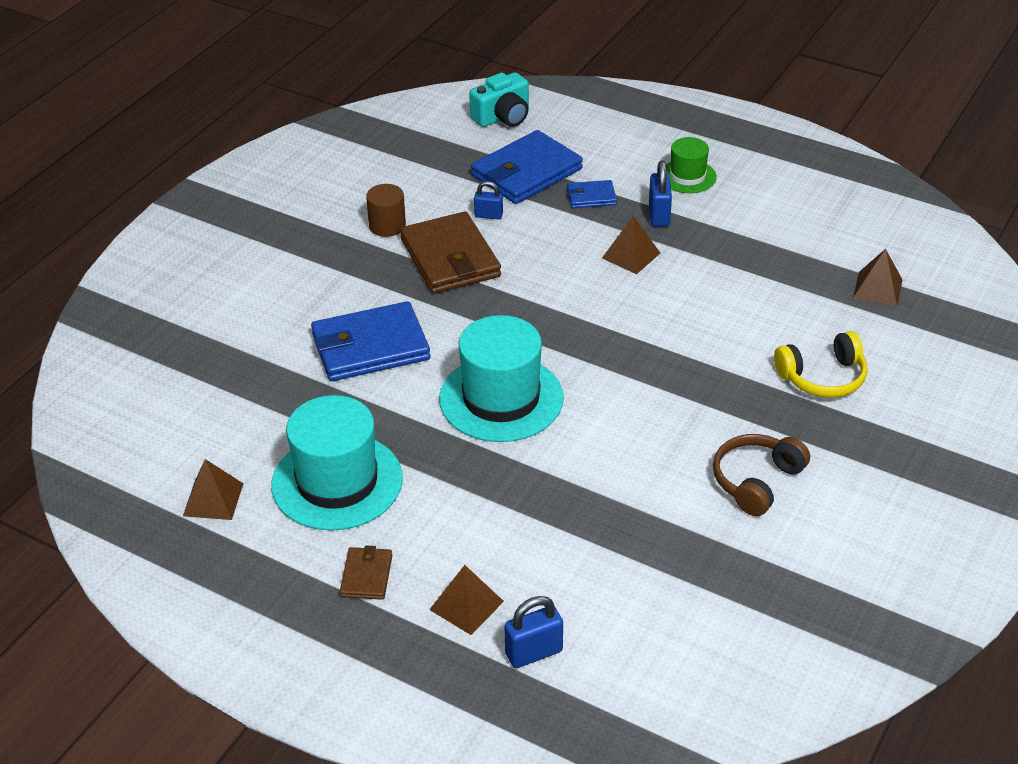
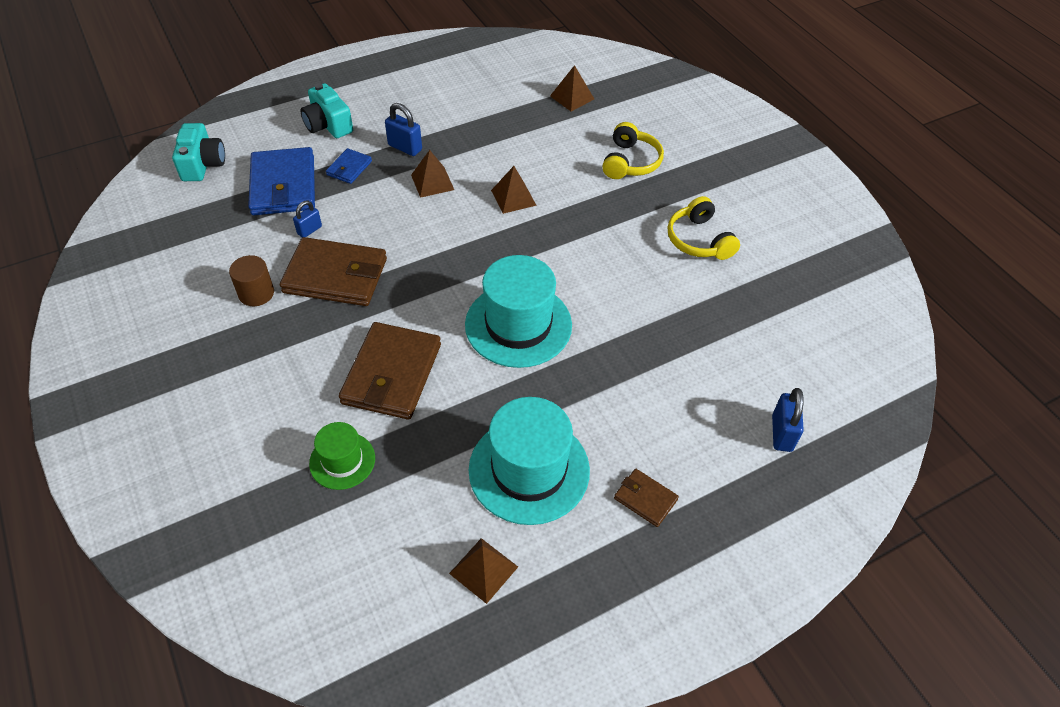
camera: 60 degrees left, 10 degrees up
(370, 347) = (392, 374): blue wallet -> brown wallet
(466, 605) = (714, 450): brown pyramid -> brown pyramid (513, 197)
(634, 155) = (328, 125): none -> turquoise camera
(687, 176) = (379, 114): green hat -> green hat (342, 461)
(756, 481) = (699, 240): brown headphones -> yellow headphones

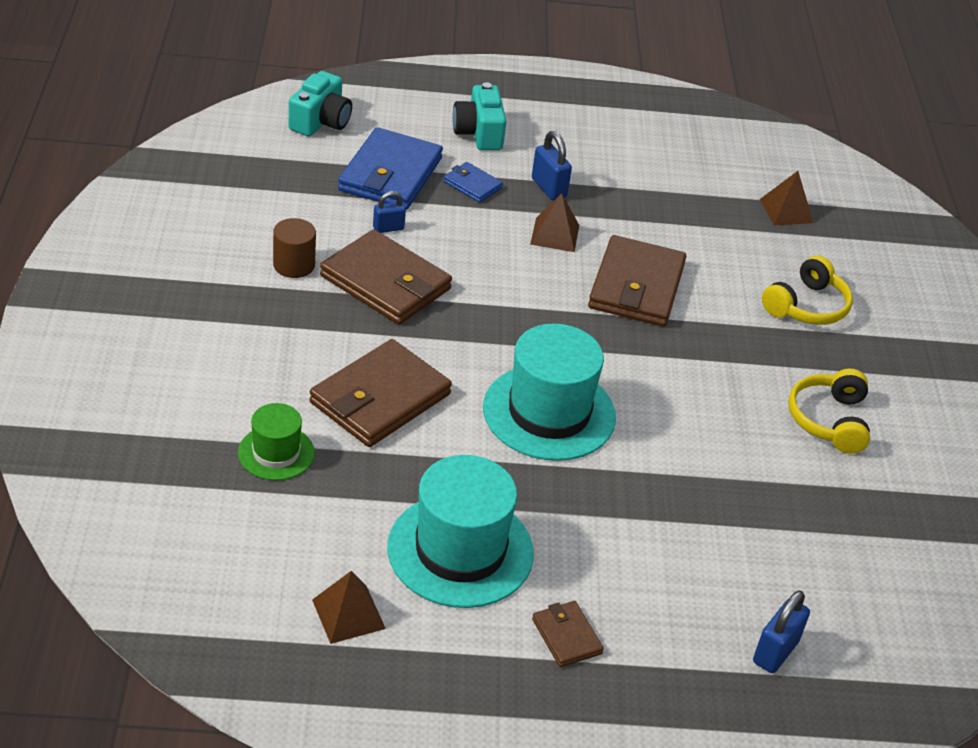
camera: 25 degrees right, 10 degrees down
(349, 168) = (472, 185): blue wallet -> blue wallet turned 75 degrees clockwise
(513, 197) = (636, 286): brown pyramid -> brown wallet

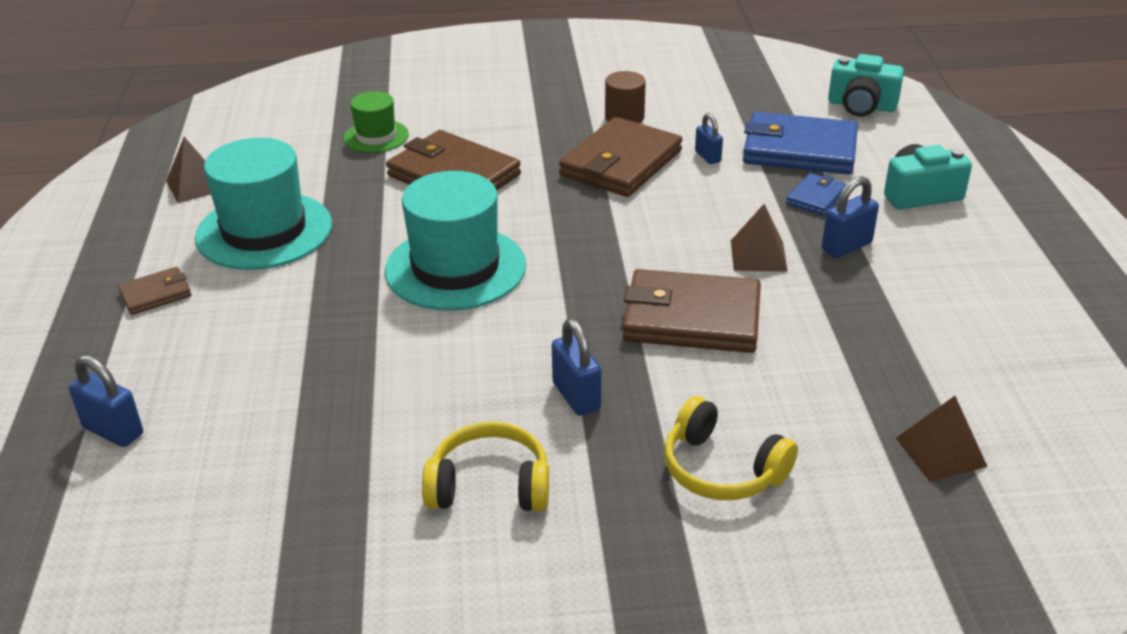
camera: 90 degrees right, 5 degrees down
(730, 363) = (576, 396): none -> blue padlock

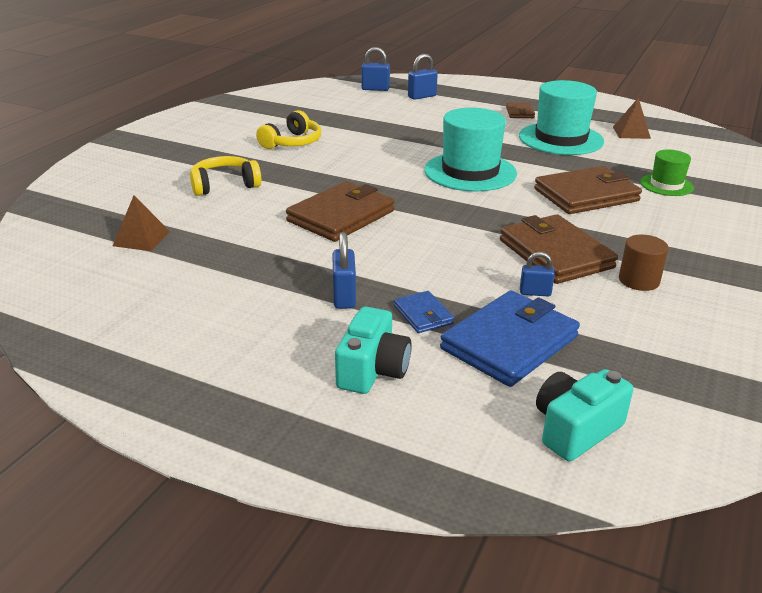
camera: 120 degrees right, 5 degrees down
(576, 396) = (321, 171): blue padlock -> blue padlock (375, 89)
(758, 255) = (375, 259): brown pyramid -> none

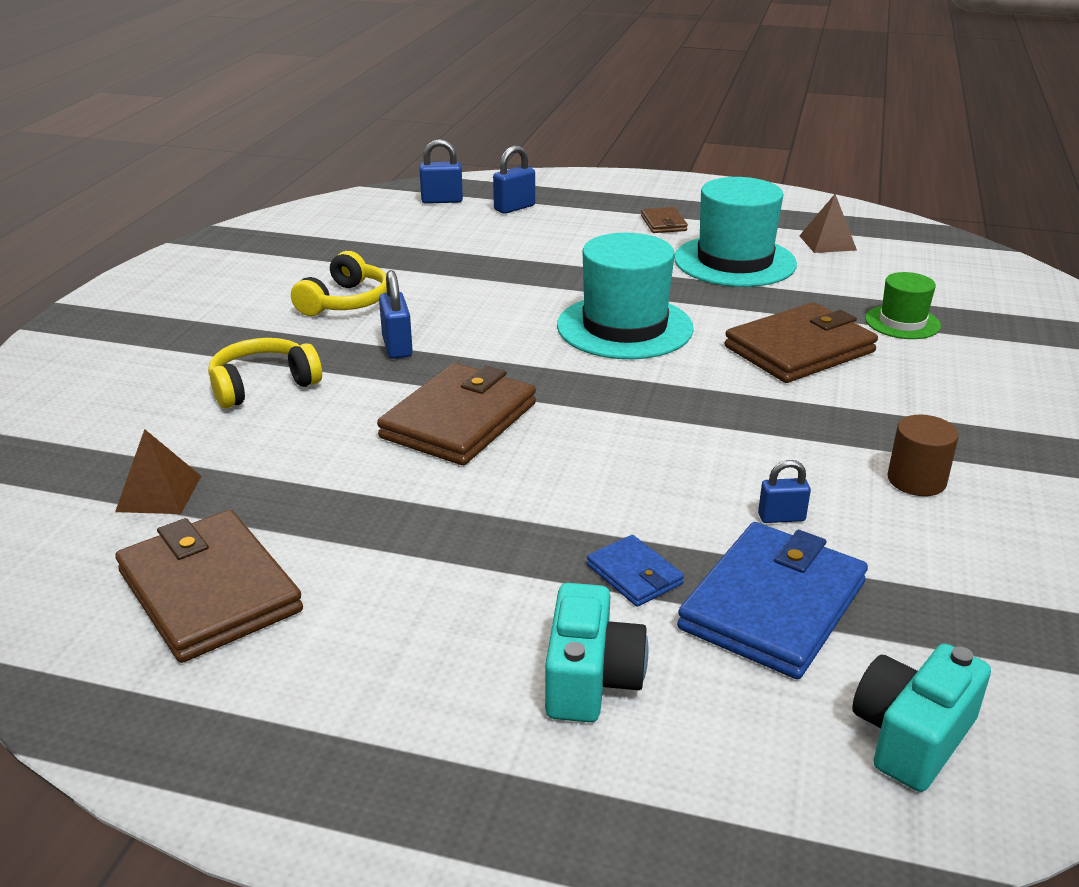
camera: 10 degrees left, 0 degrees up
(344, 297) = (508, 559): blue padlock -> blue padlock (397, 347)
(555, 254) = (788, 450): brown wallet -> brown wallet (209, 591)

